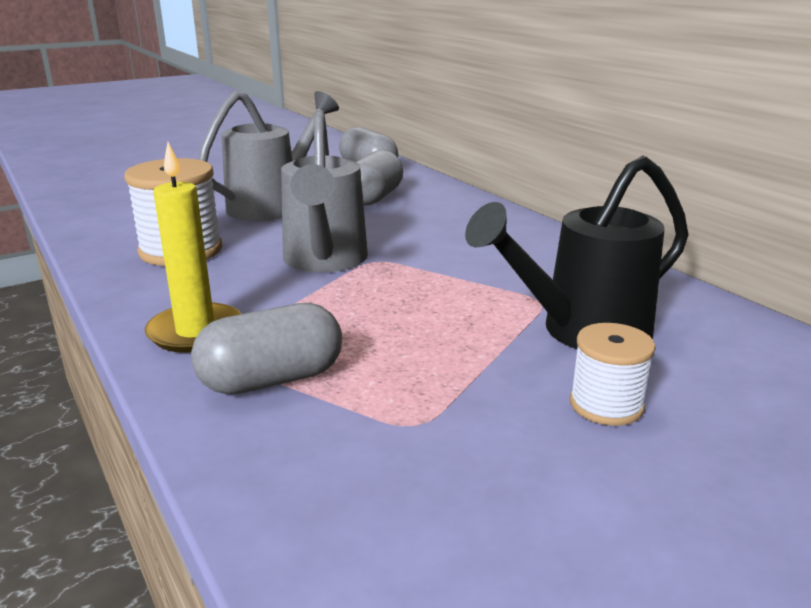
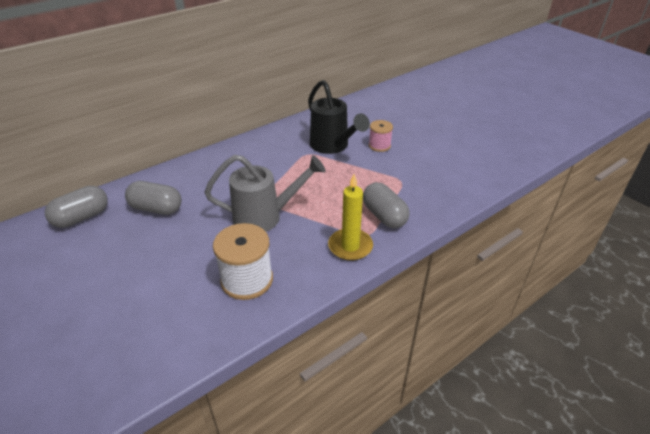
camera: 95 degrees left, 15 degrees up
(272, 205) = (161, 254): grey watering can -> none
(606, 405) = (379, 145): white spool -> pink spool

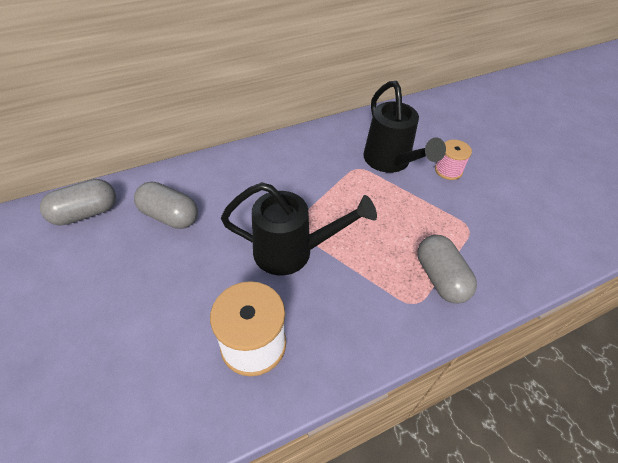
camera: 10 degrees right, 10 degrees up
(265, 217) = (292, 252): grey watering can -> black watering can
(350, 246) = (390, 318): yellow candle -> none

